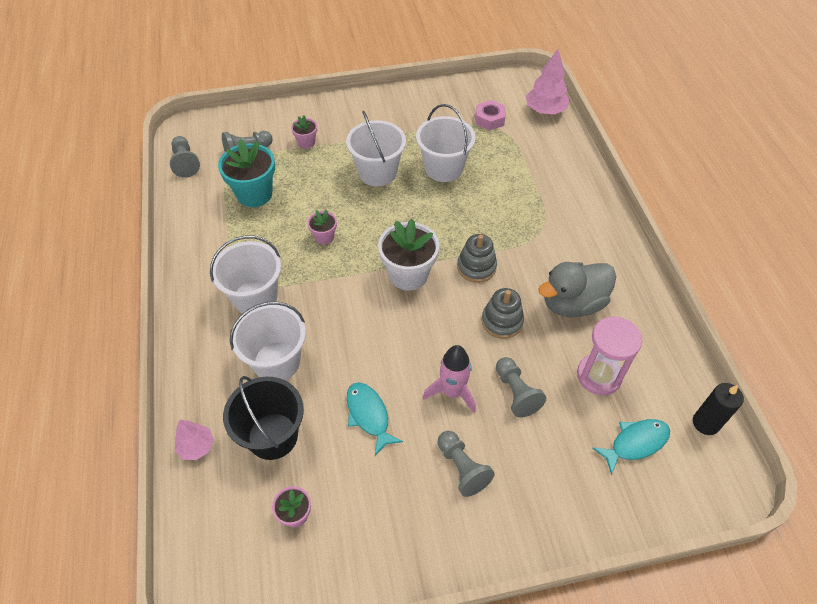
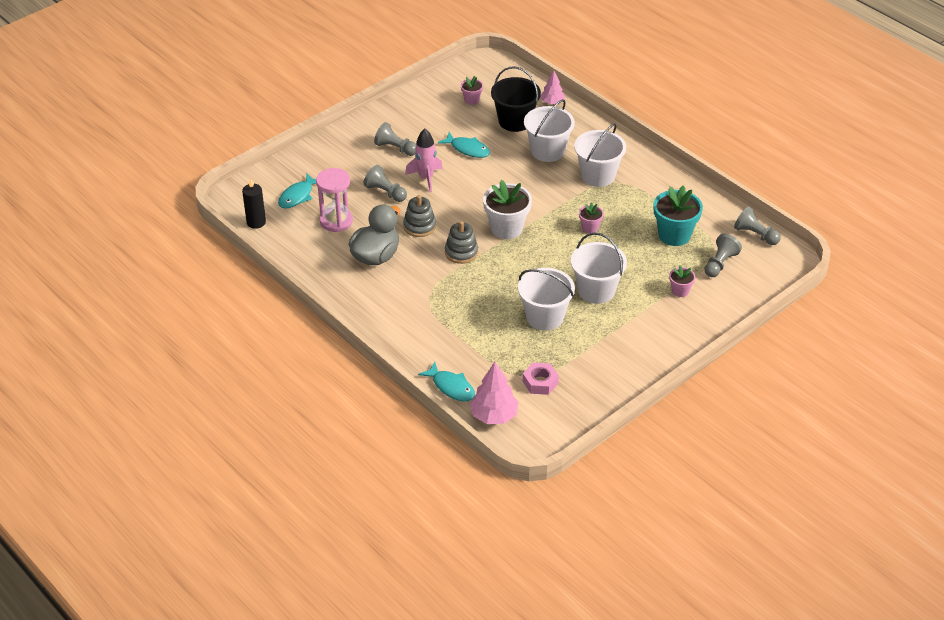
camera: 150 degrees right, 10 degrees down
(567, 143) = (451, 387): none -> turquoise fish

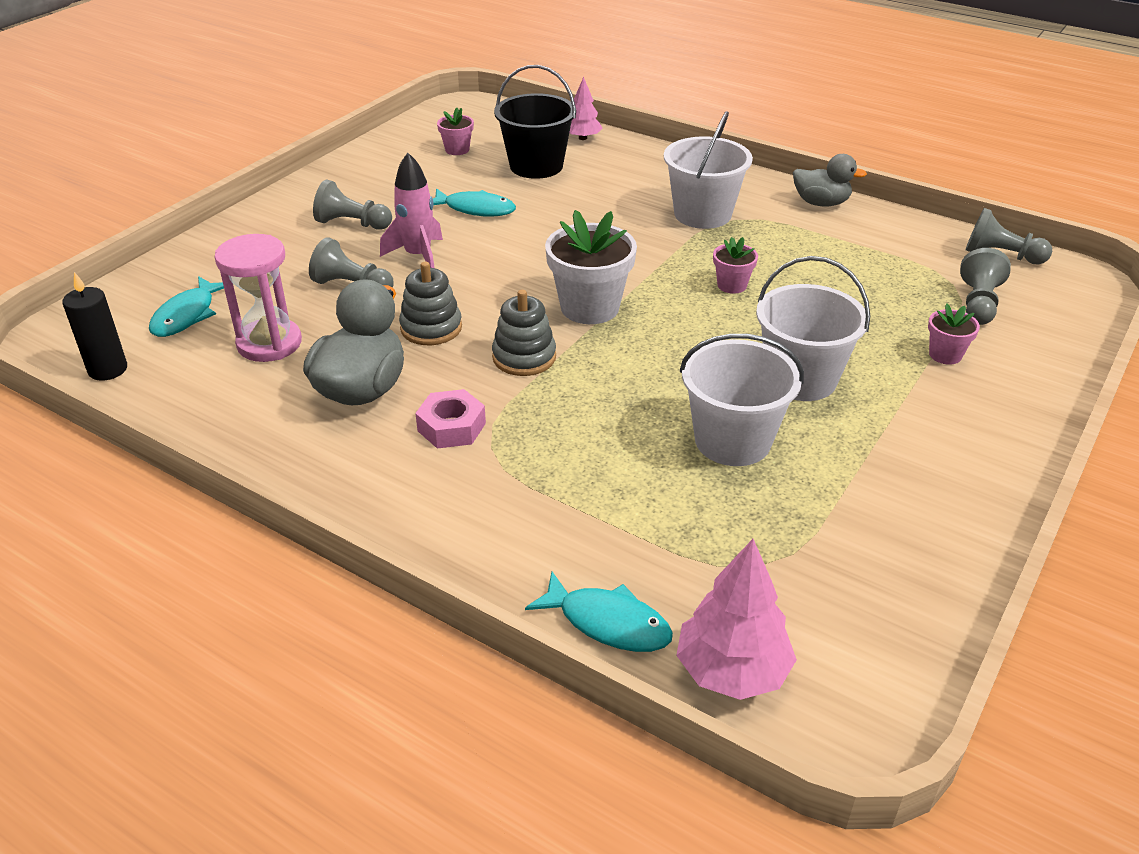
camera: 15 degrees left, 5 degrees down
(540, 382) = (793, 572): pink nut -> pink nut (451, 427)
(547, 151) = (606, 194): white bucket -> none
(673, 179) = (821, 203): none -> grey duck
(674, 235) = (875, 275): turquoise flower pot -> none

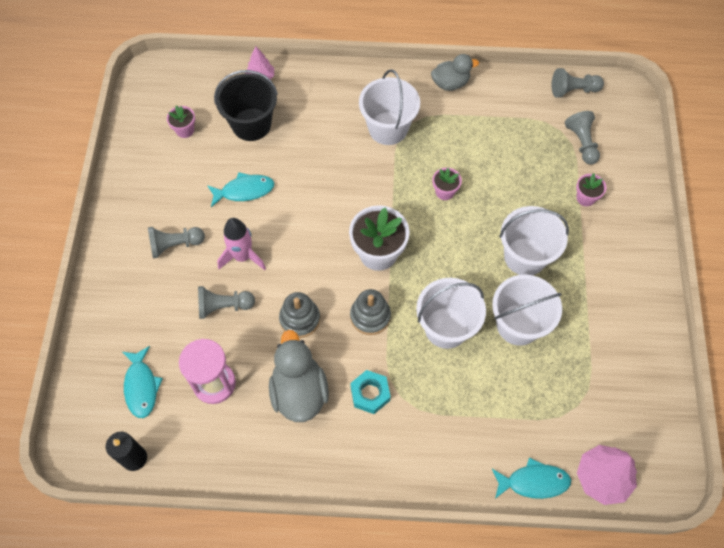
camera: 30 degrees left, 25 degrees up
(451, 427) = (370, 394): pink nut -> turquoise nut
(620, 405) = (446, 328): none -> white bucket

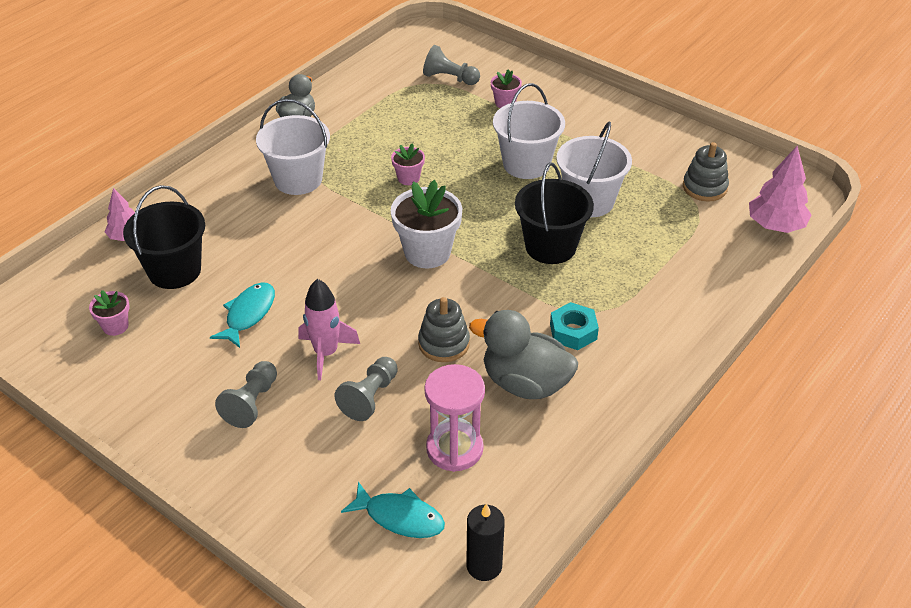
camera: 55 degrees left, 20 degrees down
(370, 316) = (490, 291): grey stacking toy -> grey stacking toy (704, 187)
(446, 328) = (550, 246): white bucket -> black bucket
(533, 482) = (749, 267): turquoise fish -> none
(573, 90) = (392, 57): grey pawn -> none

